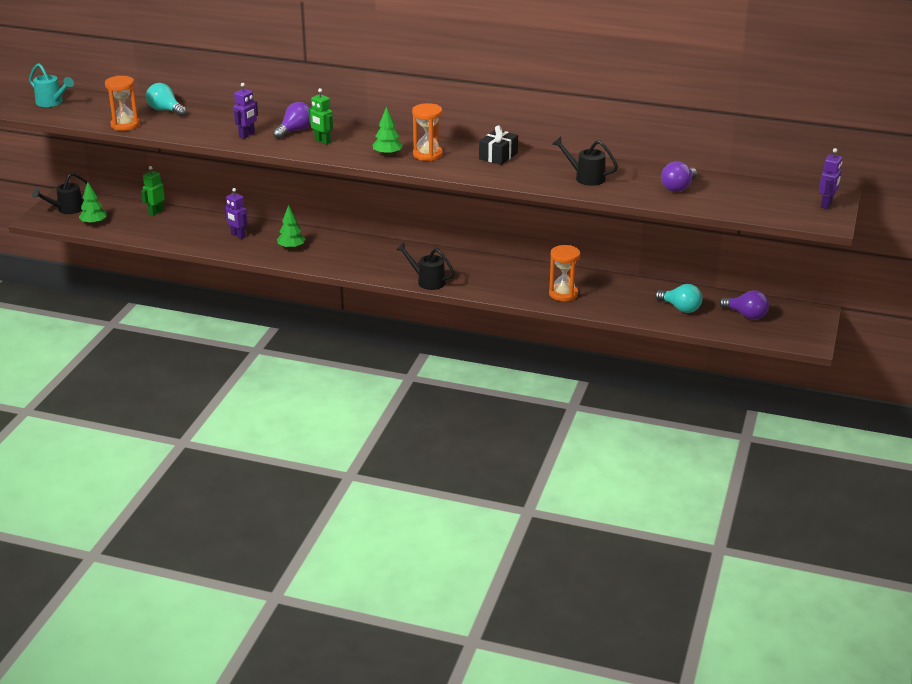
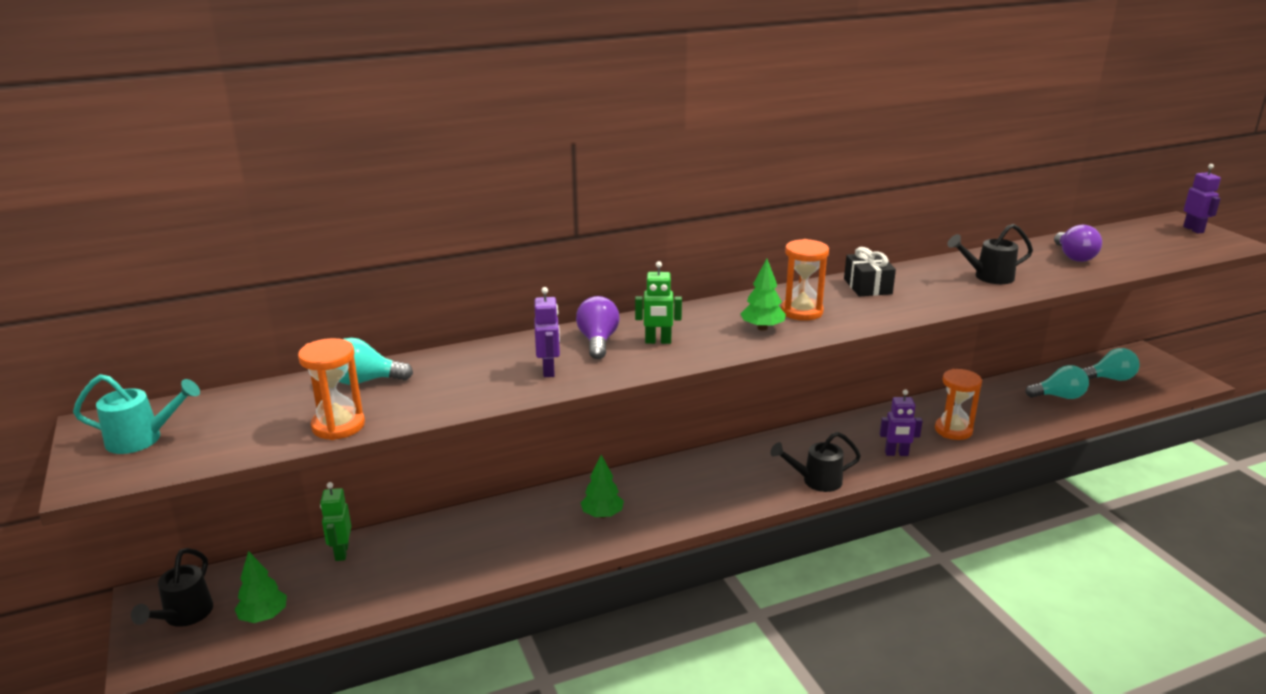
camera: 40 degrees left, 5 degrees down
(238, 235) = (509, 531): purple robot -> purple robot (896, 454)
(746, 315) = (1110, 378): purple light bulb -> turquoise light bulb

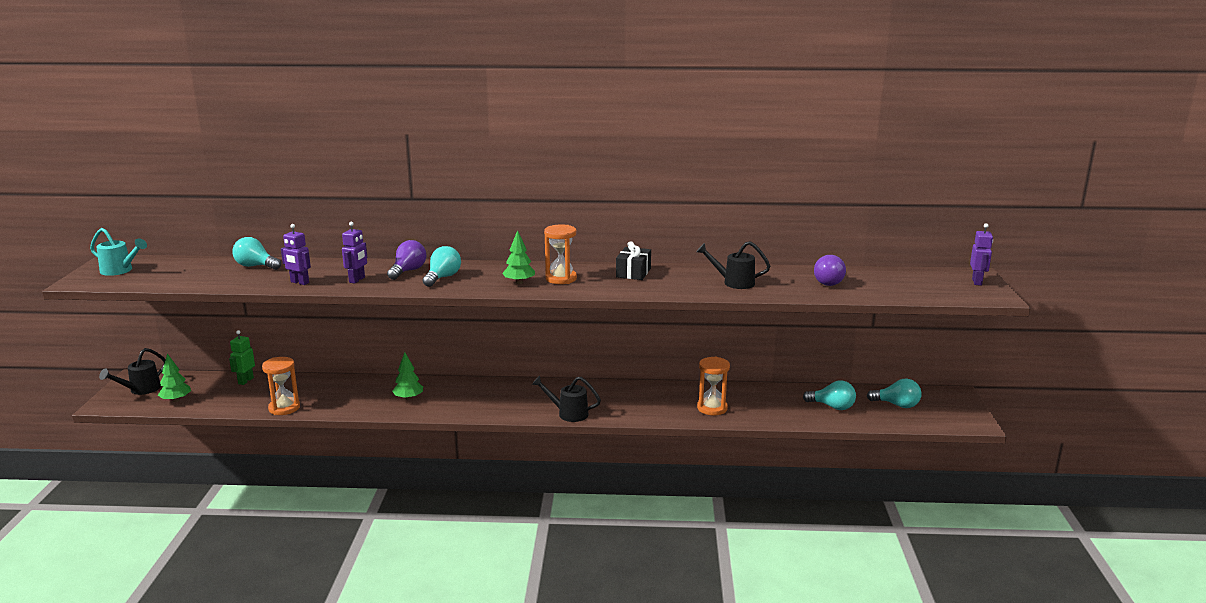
camera: 25 degrees right, 5 degrees down
(338, 426) = (213, 283): orange hourglass -> orange hourglass (284, 408)
(658, 341) = (443, 277): green robot -> turquoise light bulb
(896, 454) = (648, 412): purple robot -> purple robot (299, 282)

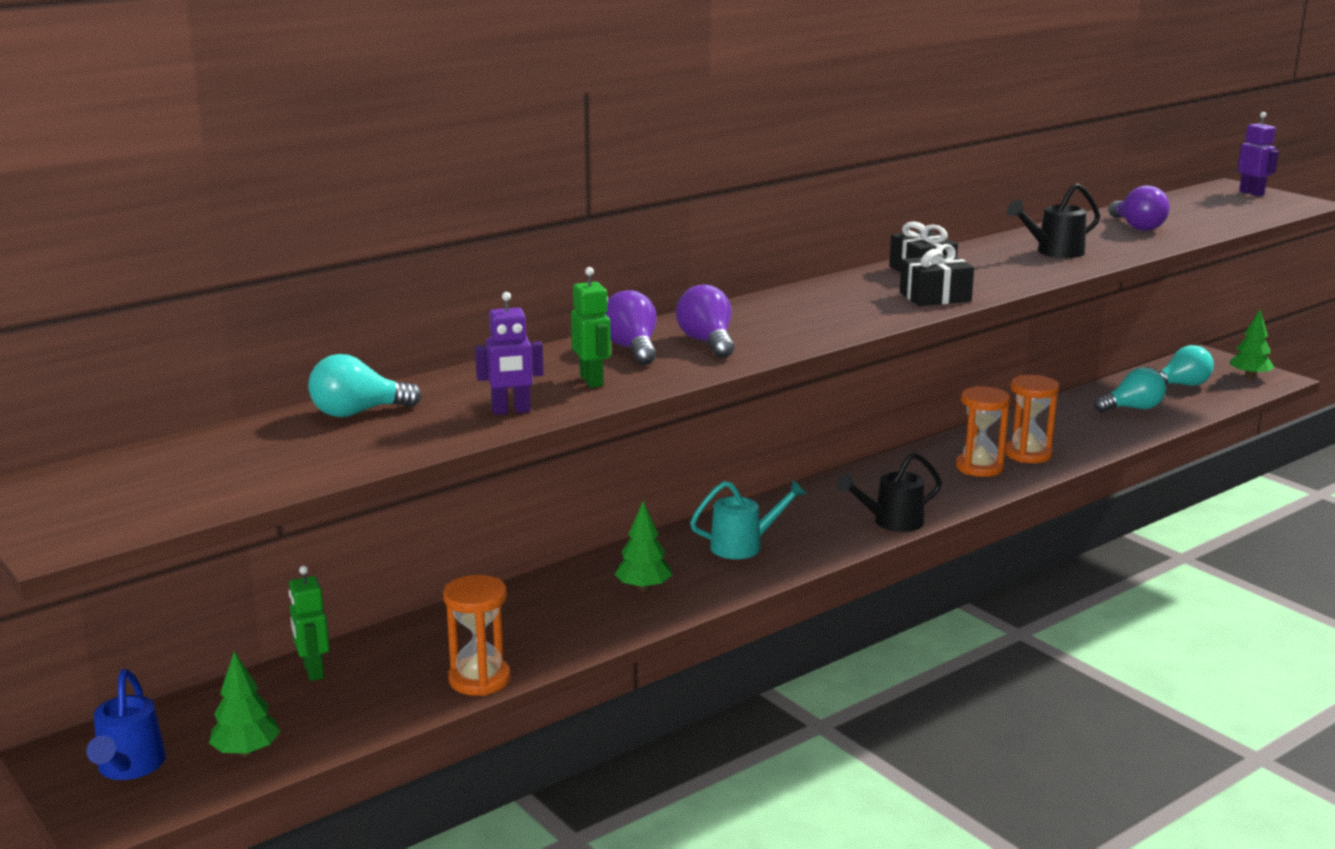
camera: 40 degrees left, 0 degrees up
(120, 271) = (96, 497): turquoise watering can -> turquoise watering can (743, 546)
(141, 389) = (129, 767): black watering can -> blue watering can
(357, 280) = (592, 381): purple robot -> green robot
(443, 277) = (707, 342): turquoise light bulb -> purple light bulb
(519, 282) = (824, 319): green tree -> green tree (1249, 376)
(561, 279) = (860, 301): orange hourglass -> orange hourglass (979, 467)
(600, 287) = (935, 297): none -> black gift

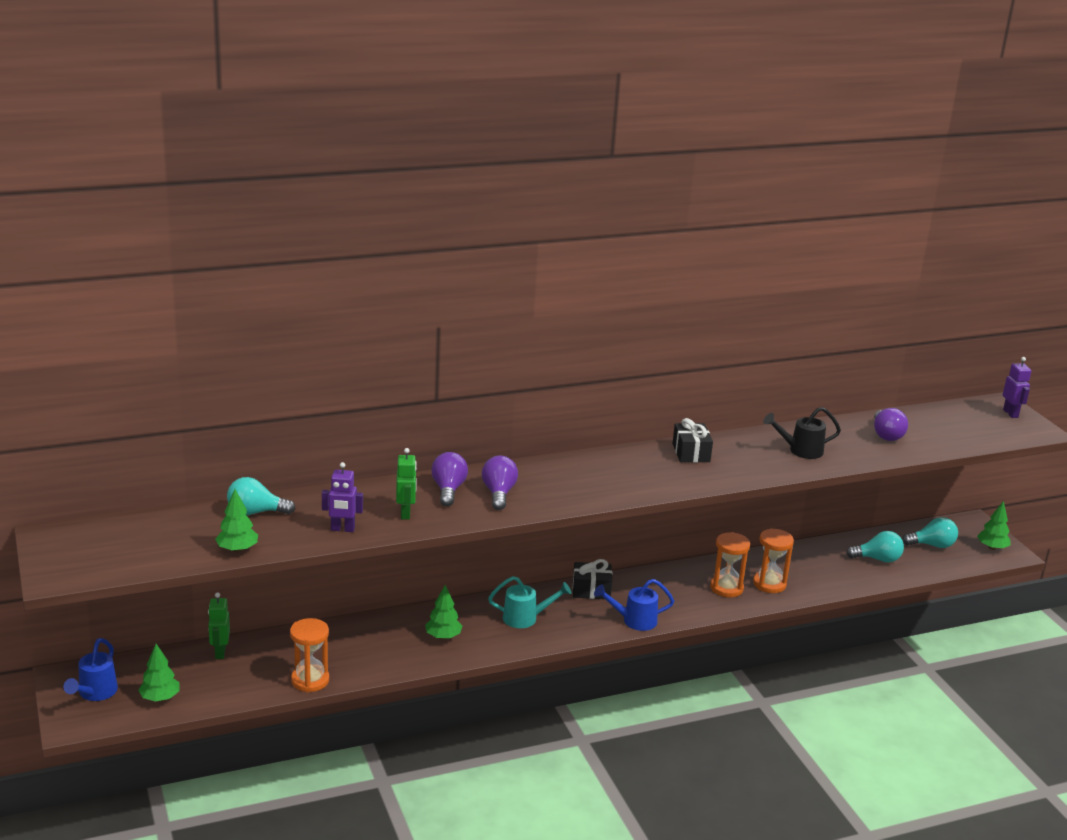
camera: 15 degrees right, 5 degrees up
(360, 458) = (237, 549): none -> green tree
(892, 522) = (634, 620): black watering can -> blue watering can
(935, 297) = (679, 480): black gift -> black gift (591, 590)

